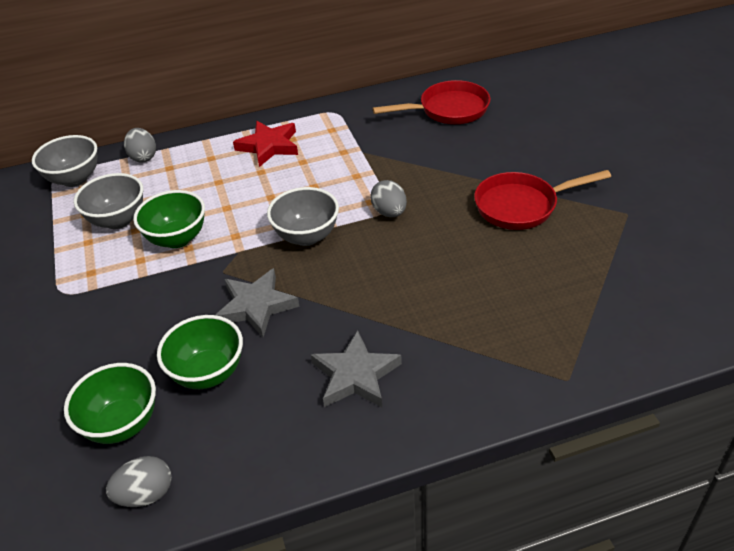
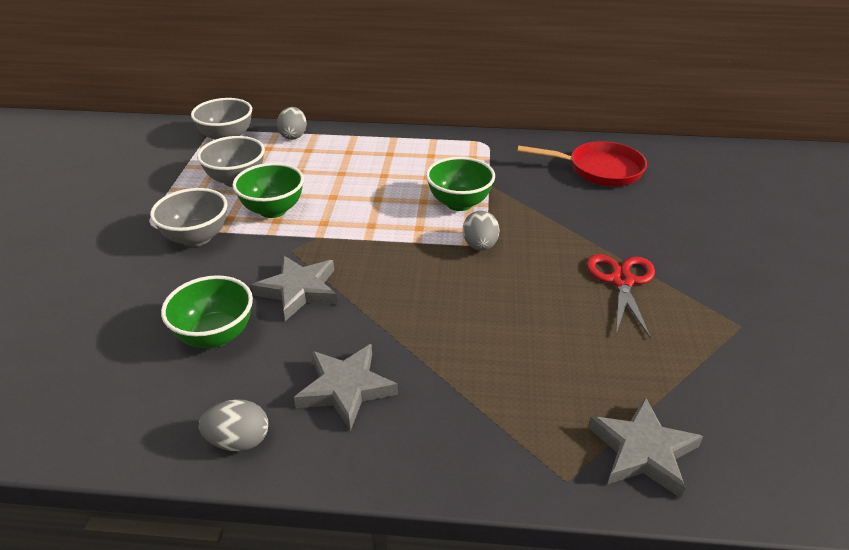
camera: 20 degrees right, 5 degrees down
(122, 424) = (113, 353): green bowl -> green bowl (459, 203)
(146, 494) = (85, 425): grey egg -> grey egg (239, 441)
(269, 146) = (406, 156): red star -> none
(306, 236) = (387, 243): grey bowl -> grey bowl (197, 238)
(521, 206) = (622, 281): red pan -> red scissors
(608, 337) = (642, 451): none -> grey star

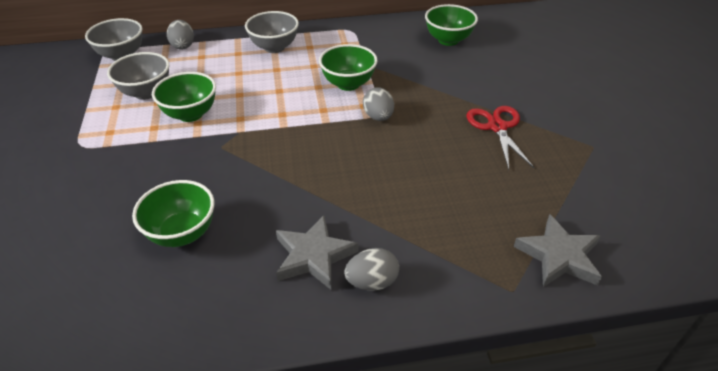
camera: 15 degrees left, 5 degrees up
(197, 238) = (130, 150): grey bowl -> grey bowl (274, 47)
(239, 441) = (239, 319): grey egg -> grey egg (372, 282)
(299, 290) = (241, 180): grey star -> none
(599, 170) = (448, 40): red pan -> green bowl

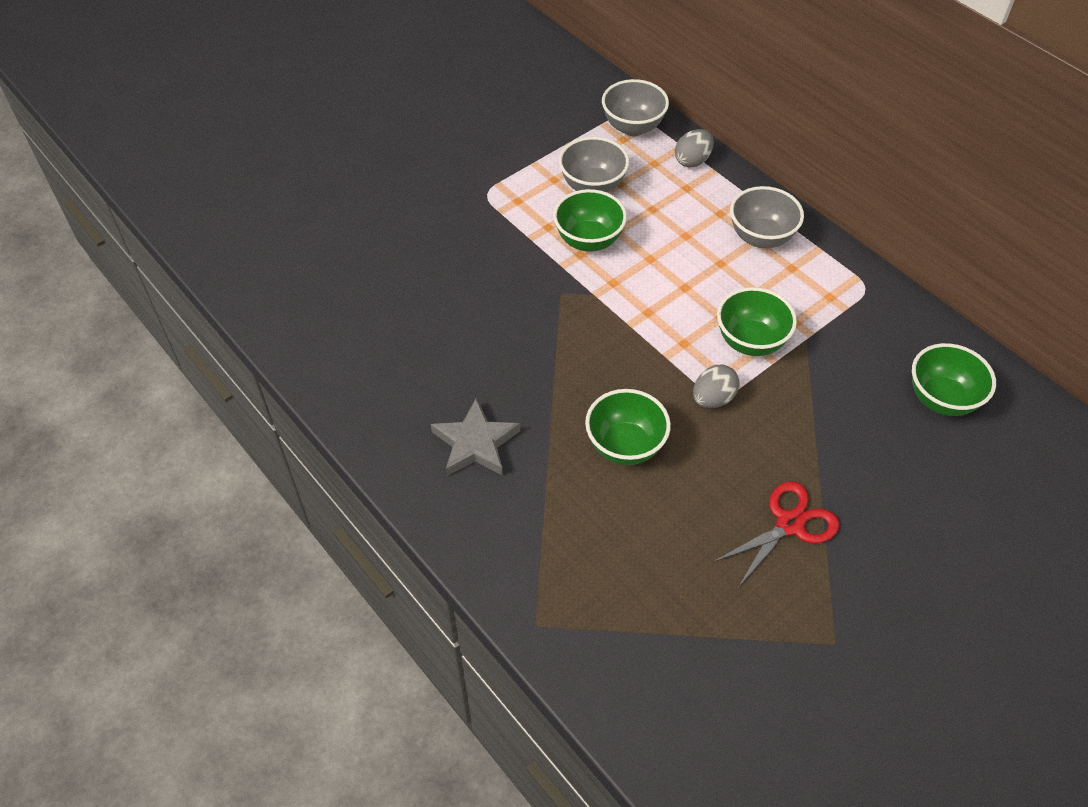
camera: 60 degrees right, 10 degrees up
(182, 233) = (438, 334): green bowl -> green bowl (625, 446)
(372, 282) = (474, 503): grey egg -> none
(559, 256) = (611, 654): grey star -> none

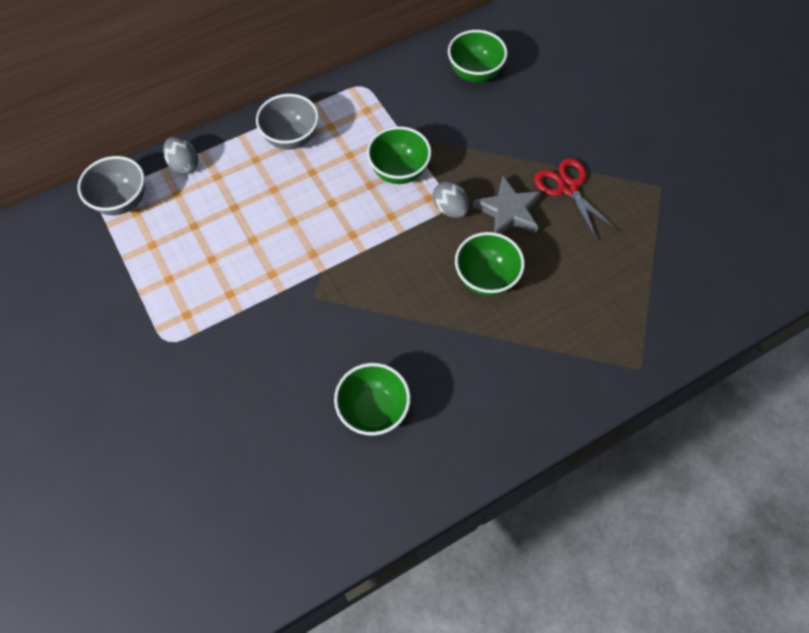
camera: 80 degrees left, 10 degrees up
(475, 443) = (467, 391): grey star -> grey star (509, 211)
(588, 240) = (257, 264): green bowl -> green bowl (373, 410)
(592, 186) = (189, 248): grey bowl -> none

